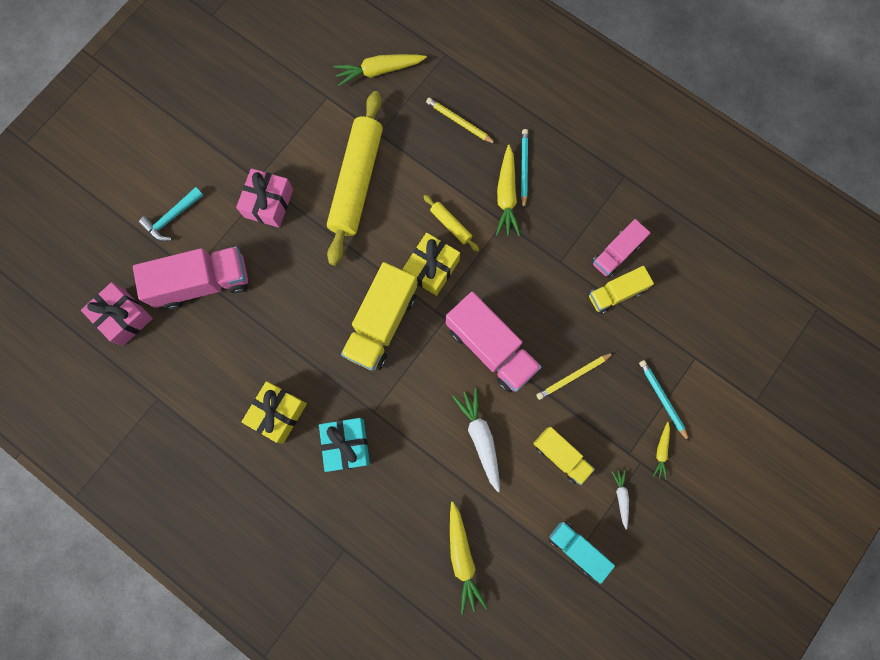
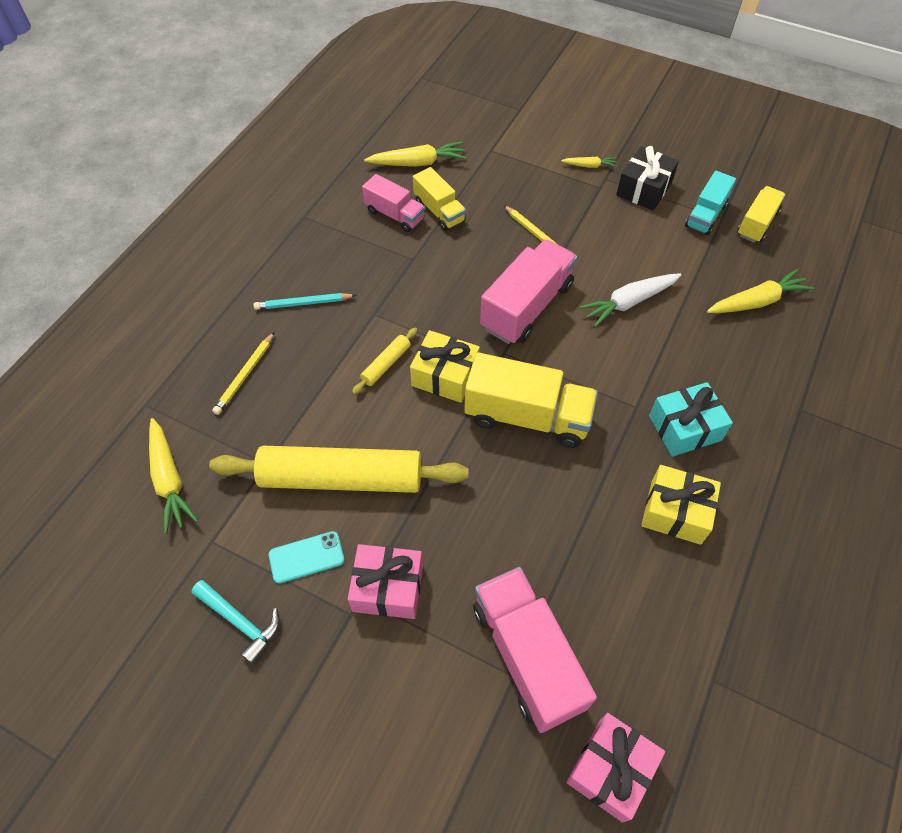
camera: 100 degrees left, 20 degrees down
(172, 218) = (433, 732): turquoise hammer -> turquoise hammer (240, 622)
(302, 154) = (306, 557): none -> turquoise phone
(506, 196) = (340, 315): yellow carrot -> yellow carrot (418, 163)
(561, 456) = (622, 236): yellow truck -> yellow truck (757, 224)
(621, 497) = (644, 189): white carrot -> black gift
(662, 398) = (538, 169): turquoise pencil -> none

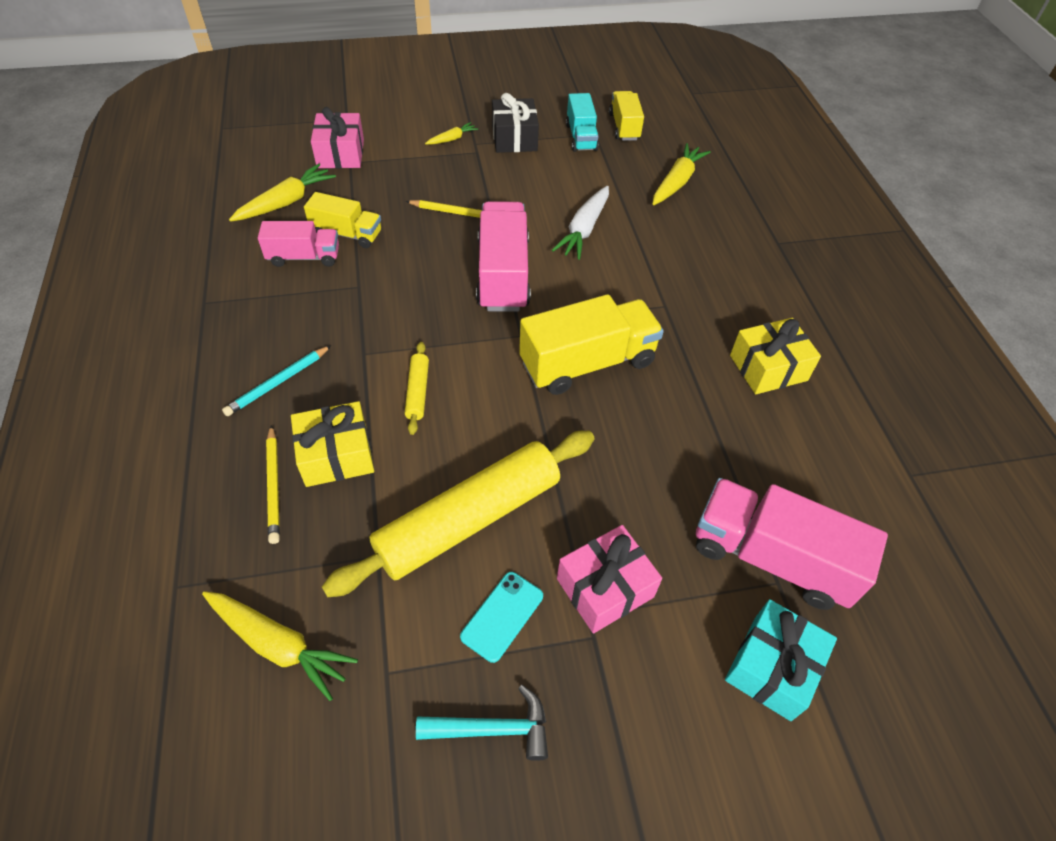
camera: 40 degrees left, 5 degrees down
(445, 376) = (483, 370): yellow gift -> yellow gift (336, 455)
(610, 769) = (914, 599): pink gift -> pink gift (340, 154)
(685, 428) = (715, 301): turquoise gift -> turquoise gift (772, 667)

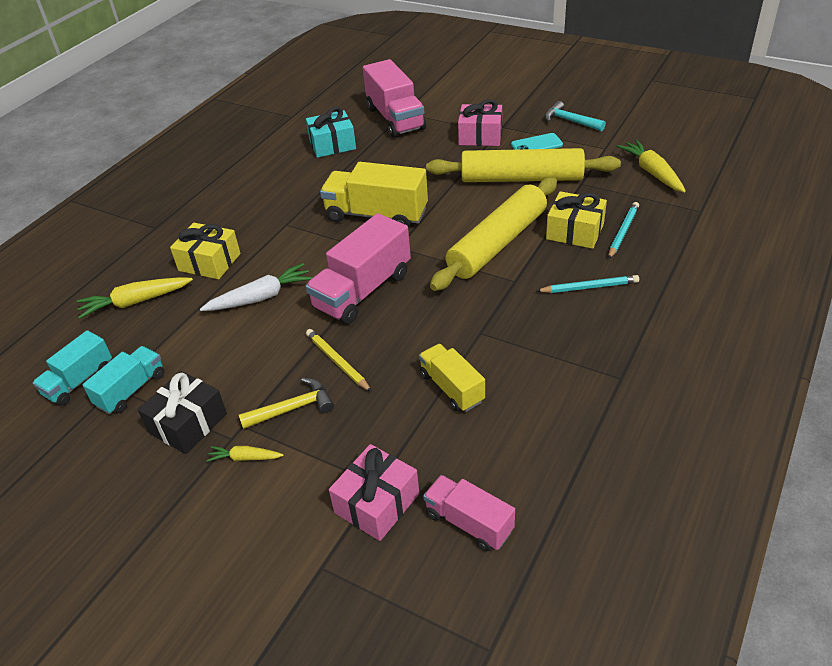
camera: 135 degrees left, 10 degrees down
(273, 486) = (623, 232): yellow pencil -> turquoise pencil
(286, 202) = (483, 459): yellow carrot -> none
(304, 257) = (507, 382): pink truck -> pink truck (468, 522)
(418, 392) = (497, 243): yellow rolling pin -> yellow rolling pin, size x2.37
(454, 173) = (293, 408): none -> yellow hammer
(624, 127) = (79, 381): yellow truck -> turquoise truck
(768, 368) = (282, 173): yellow gift -> yellow gift (209, 262)
(772, 667) = (440, 97): turquoise gift -> turquoise gift (332, 145)

